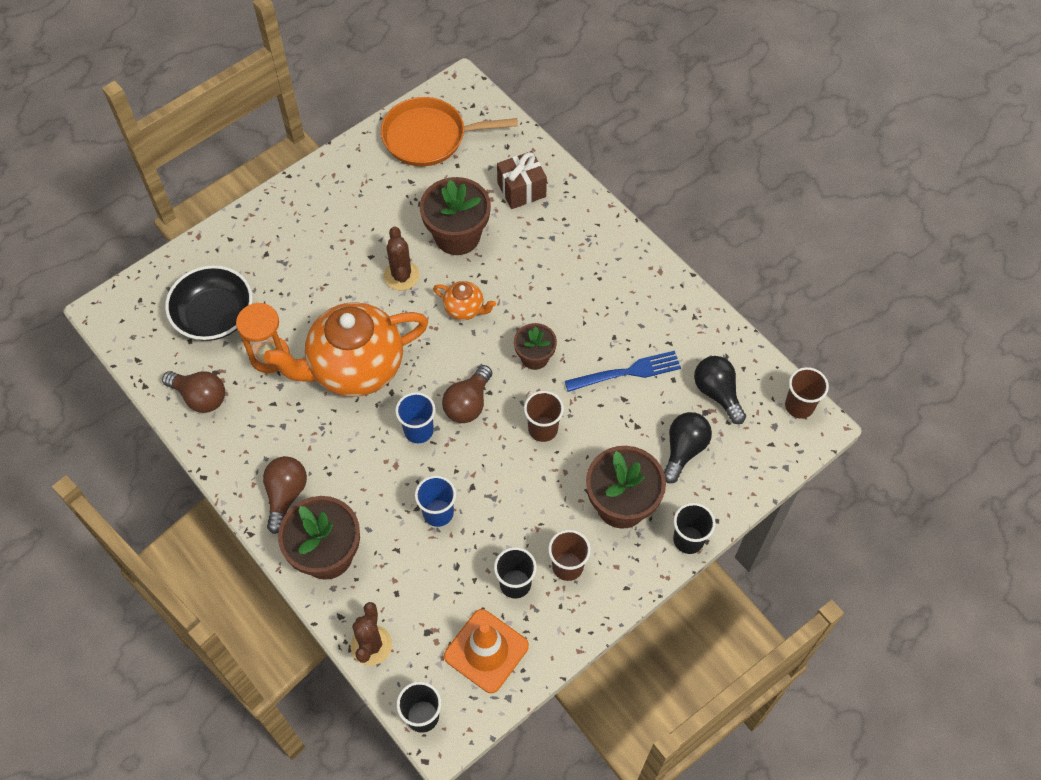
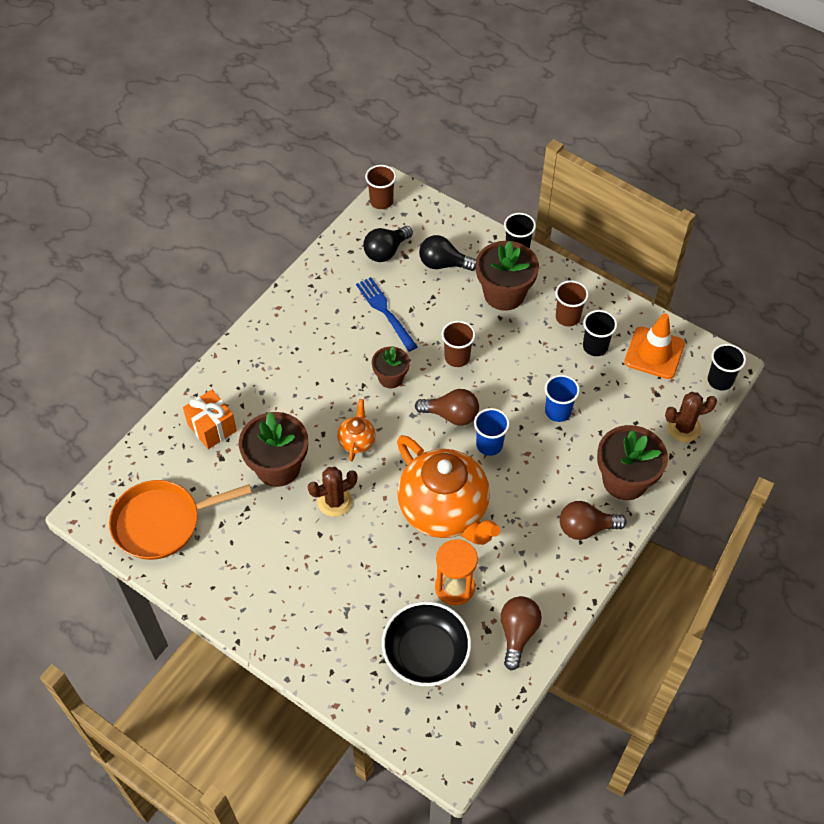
camera: 105 degrees left, 5 degrees down
(429, 137) = (161, 523): orange pan -> orange pan turned 90 degrees clockwise
(521, 190) = (212, 427): brown gift -> orange gift

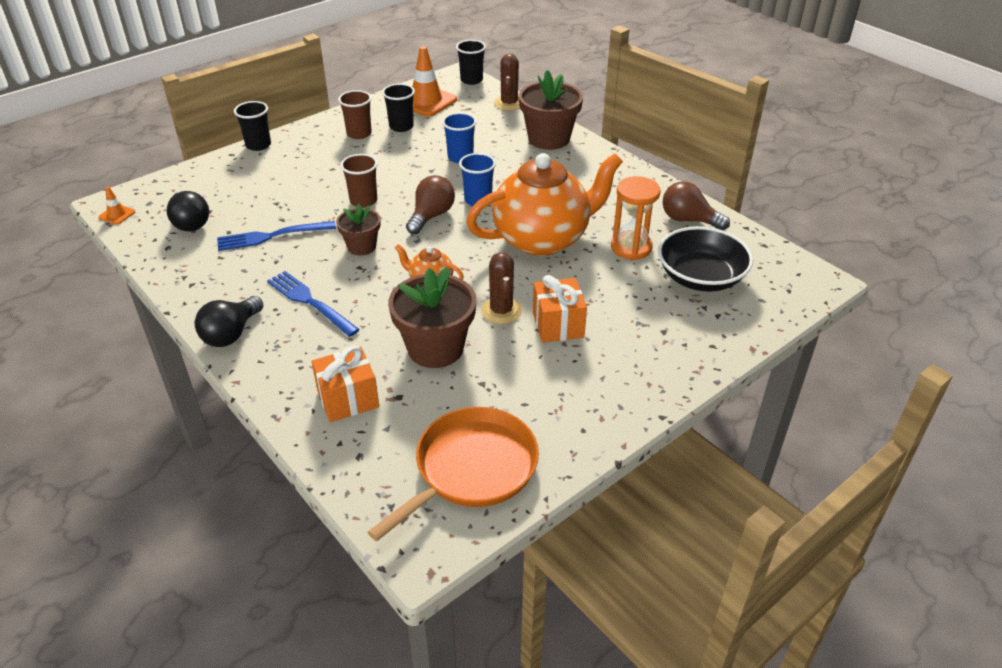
camera: 75 degrees left, 15 degrees down
(161, 523) = (471, 468): orange pan -> orange pan turned 135 degrees counterclockwise
(310, 367) = (310, 302): none -> blue fork
(328, 547) = (558, 325): none -> orange gift
(381, 201) = (117, 214): brown cup -> orange traffic cone
(443, 264) = (239, 189): black light bulb -> black light bulb (231, 334)
(504, 294) = (306, 161): brown flower pot -> none
(586, 528) = (590, 166): brown light bulb -> none

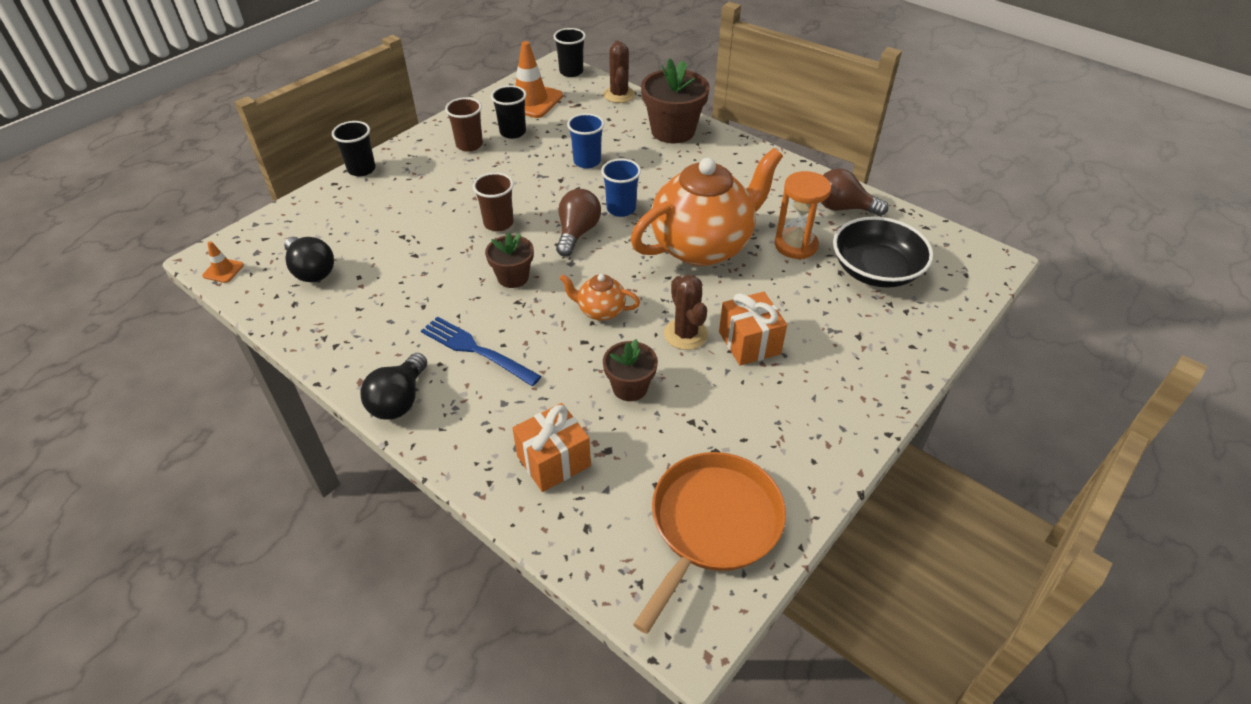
camera: 10 degrees left, 5 degrees up
(272, 236) = (409, 276): blue fork -> none
(435, 348) = (630, 387): brown flower pot -> brown flower pot, size x0.58

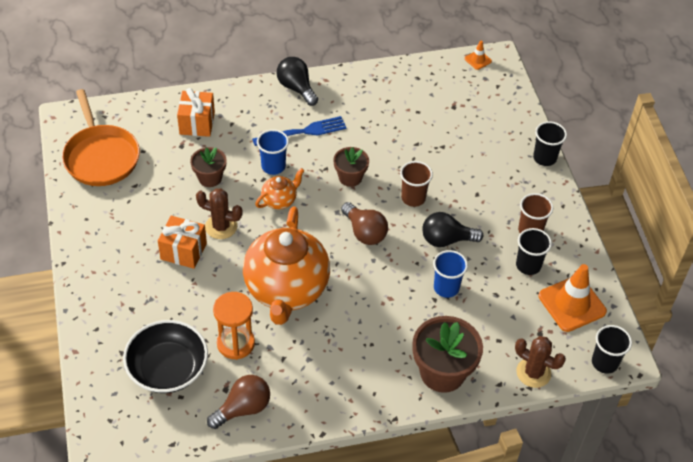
camera: 125 degrees right, 5 degrees up
(311, 271) = (443, 94): black light bulb -> black light bulb (446, 240)
(621, 209) = (369, 272): blue cup -> blue cup (273, 166)

